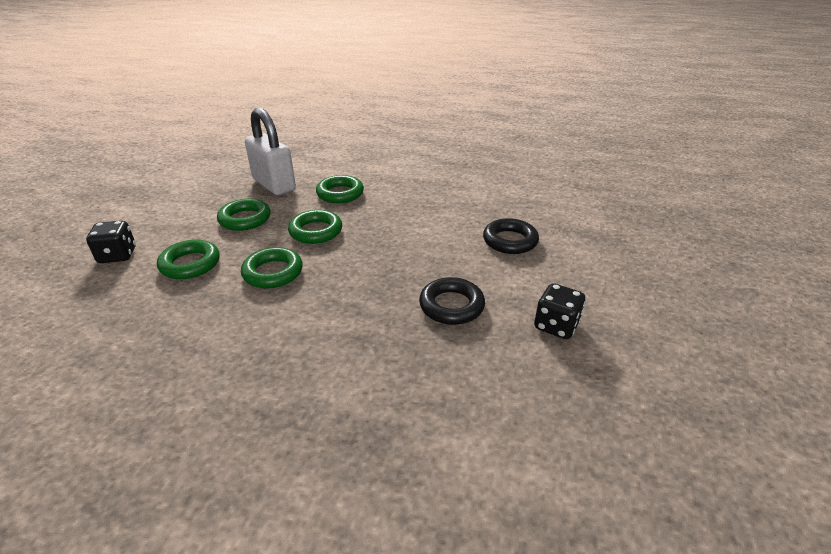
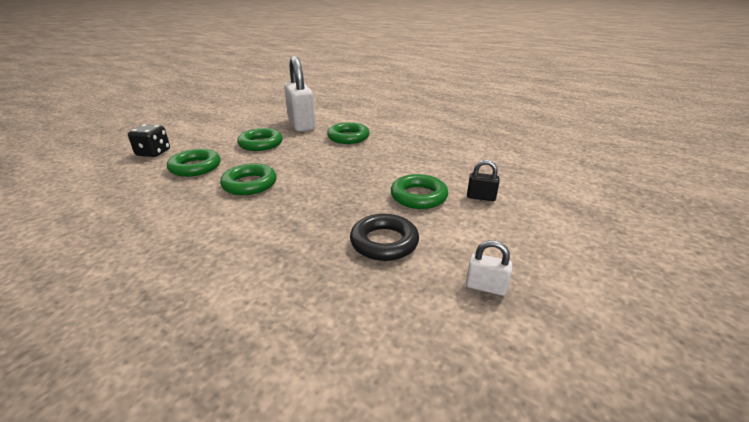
camera: 20 degrees right, 5 degrees down
(316, 231) = (307, 160): green ring -> green ring (418, 196)
(510, 241) = (481, 197): black ring -> black padlock
(556, 326) = (486, 287): black dice -> white padlock

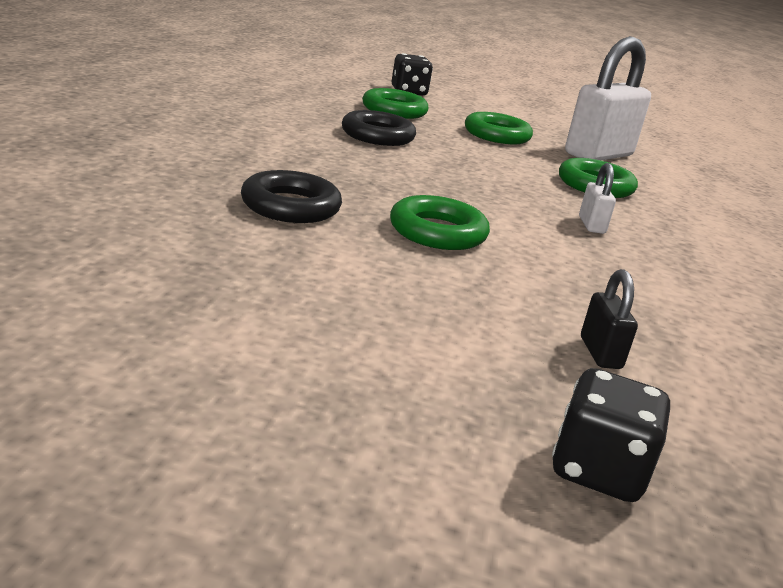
camera: 65 degrees right, 5 degrees down
(249, 184) = (377, 136): green ring -> black ring
(481, 197) = (483, 283): black padlock -> black padlock (600, 353)
(486, 287) = (217, 264): white padlock -> white padlock (591, 225)
(634, 210) = (598, 470): none -> black dice

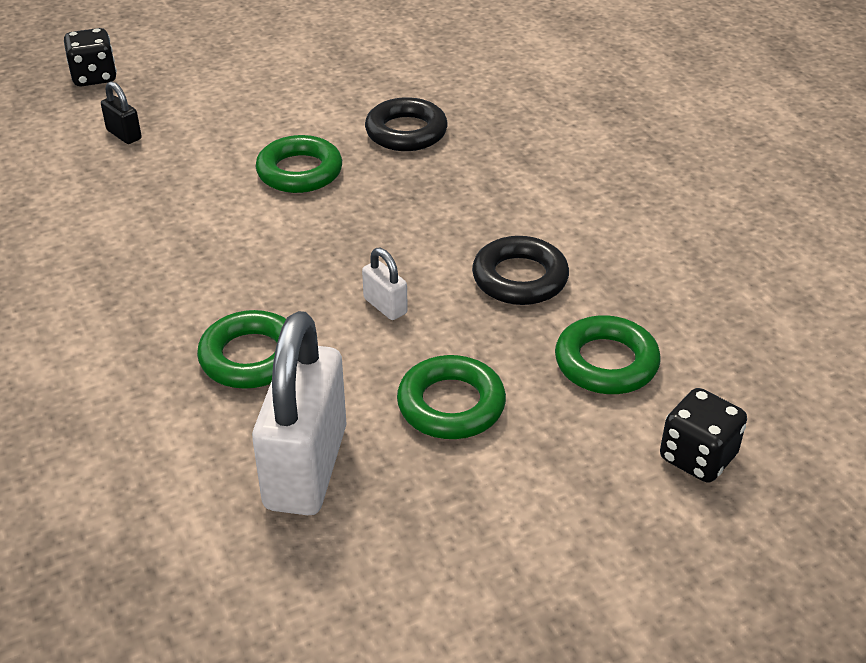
camera: 145 degrees right, 15 degrees up
(591, 225) = (206, 268): white padlock -> white padlock (385, 306)

